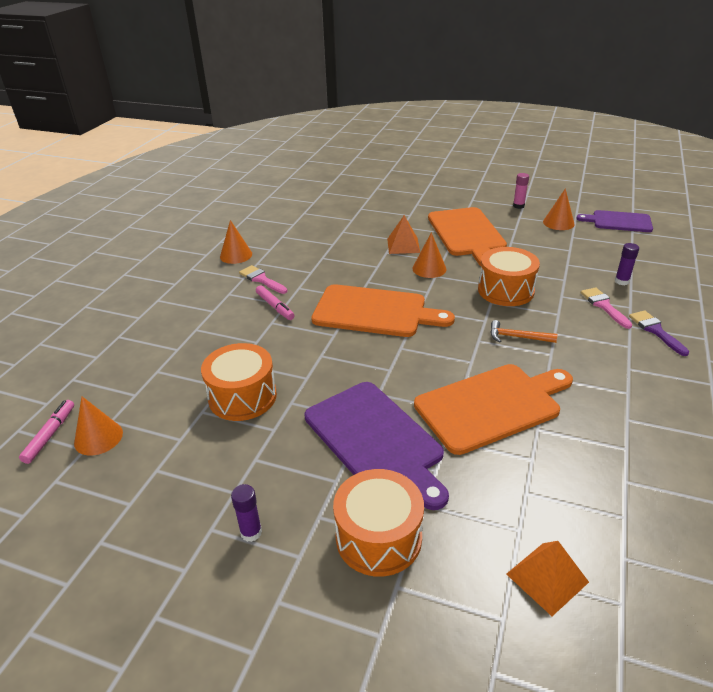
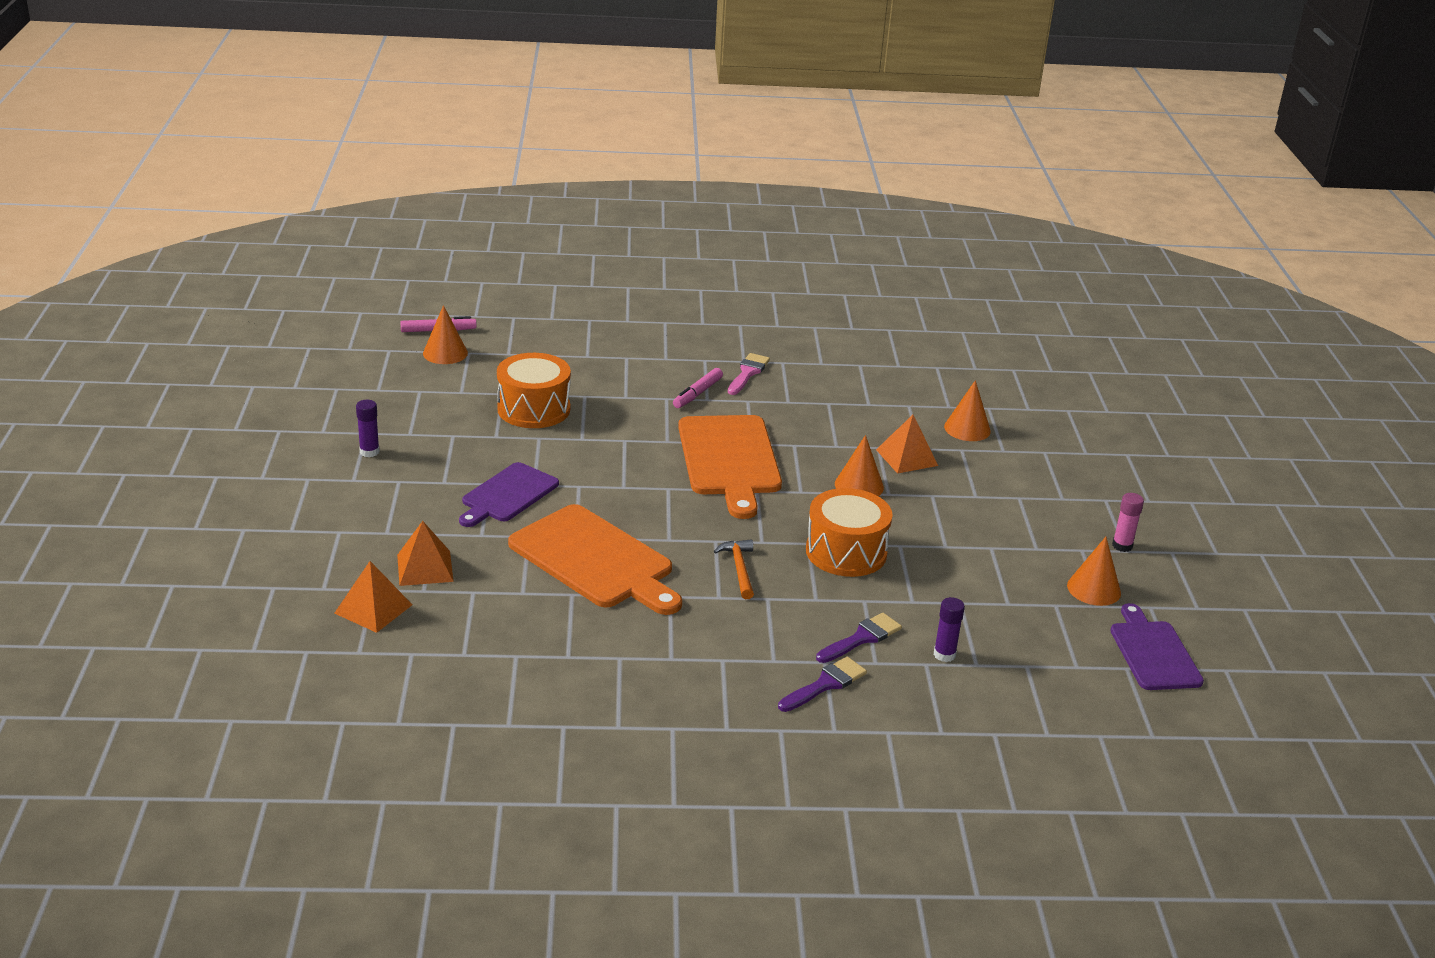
camera: 65 degrees right, 5 degrees down
(236, 255) = (789, 344): orange cone -> orange cone (967, 429)
(376, 440) = (507, 495): purple cutting board -> purple cutting board, size x0.63
(378, 537) = (387, 515): orange drum -> none
(467, 234) = (983, 506): orange cutting board -> none
(481, 522) = (425, 568): none -> orange pyramid
(604, 306) = (862, 638): pink brush -> purple brush

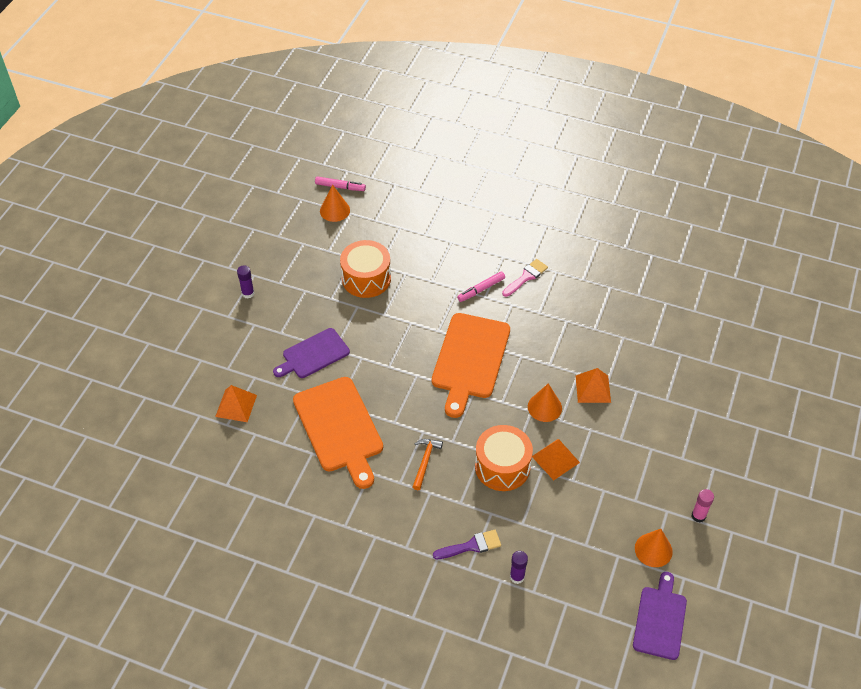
camera: 25 degrees right, 20 degrees up
(373, 609) = (192, 432): orange pyramid -> orange pyramid (555, 459)
(825, 684) = (427, 577): purple brush -> none
(967, 429) = (652, 371): orange cone -> none

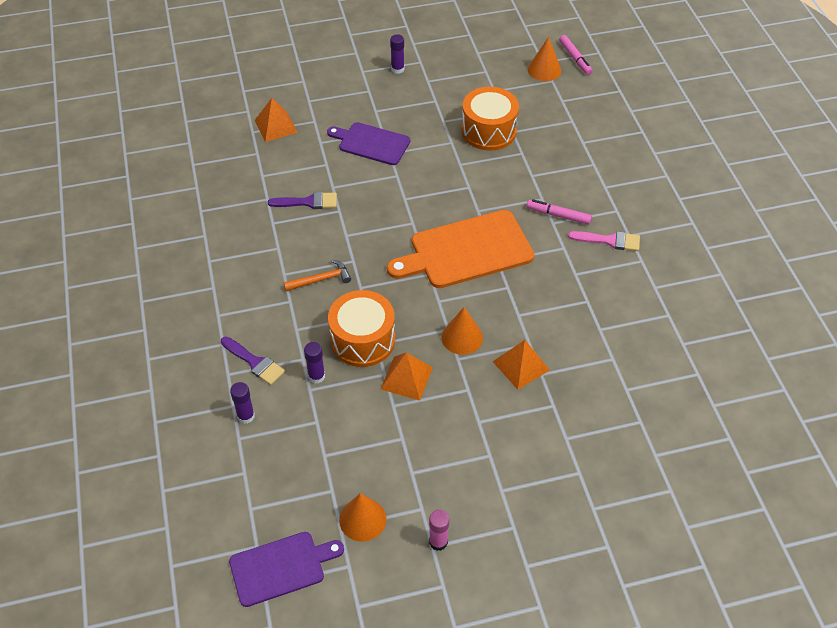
camera: 55 degrees right, 0 degrees up
(339, 428) = (308, 202): orange cutting board -> purple brush
(514, 513) = (316, 376): none -> purple glue stick

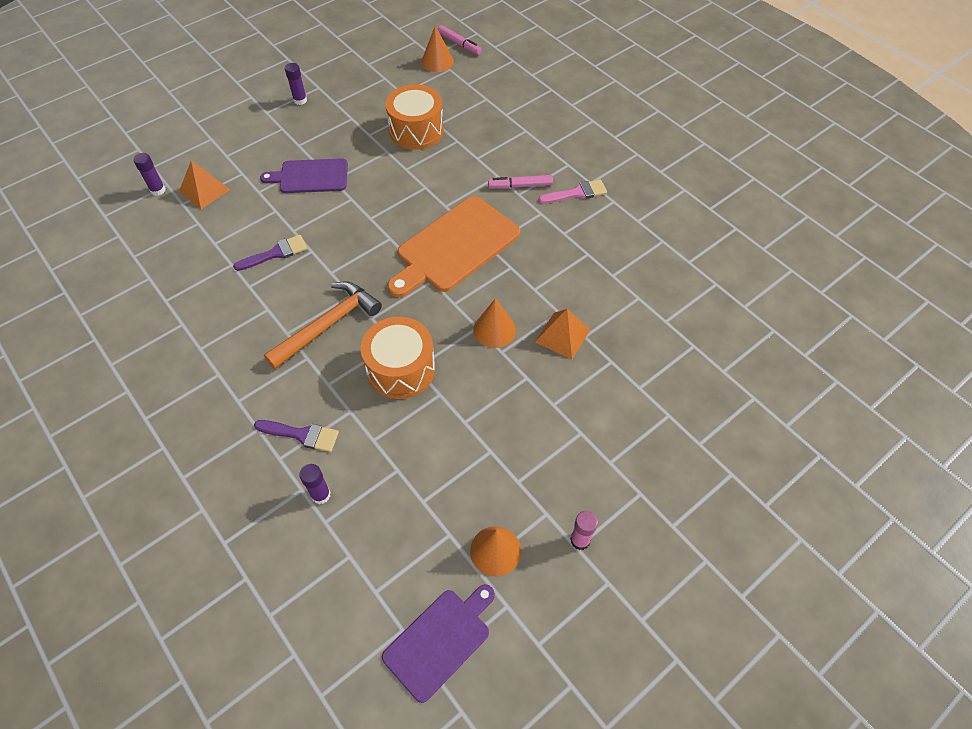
camera: 25 degrees left, 5 degrees up
(316, 376) = (373, 423): purple glue stick -> purple glue stick (158, 190)
(321, 279) = (328, 325): orange hammer -> orange hammer, size x1.74
(406, 378) = (463, 389): orange pyramid -> none

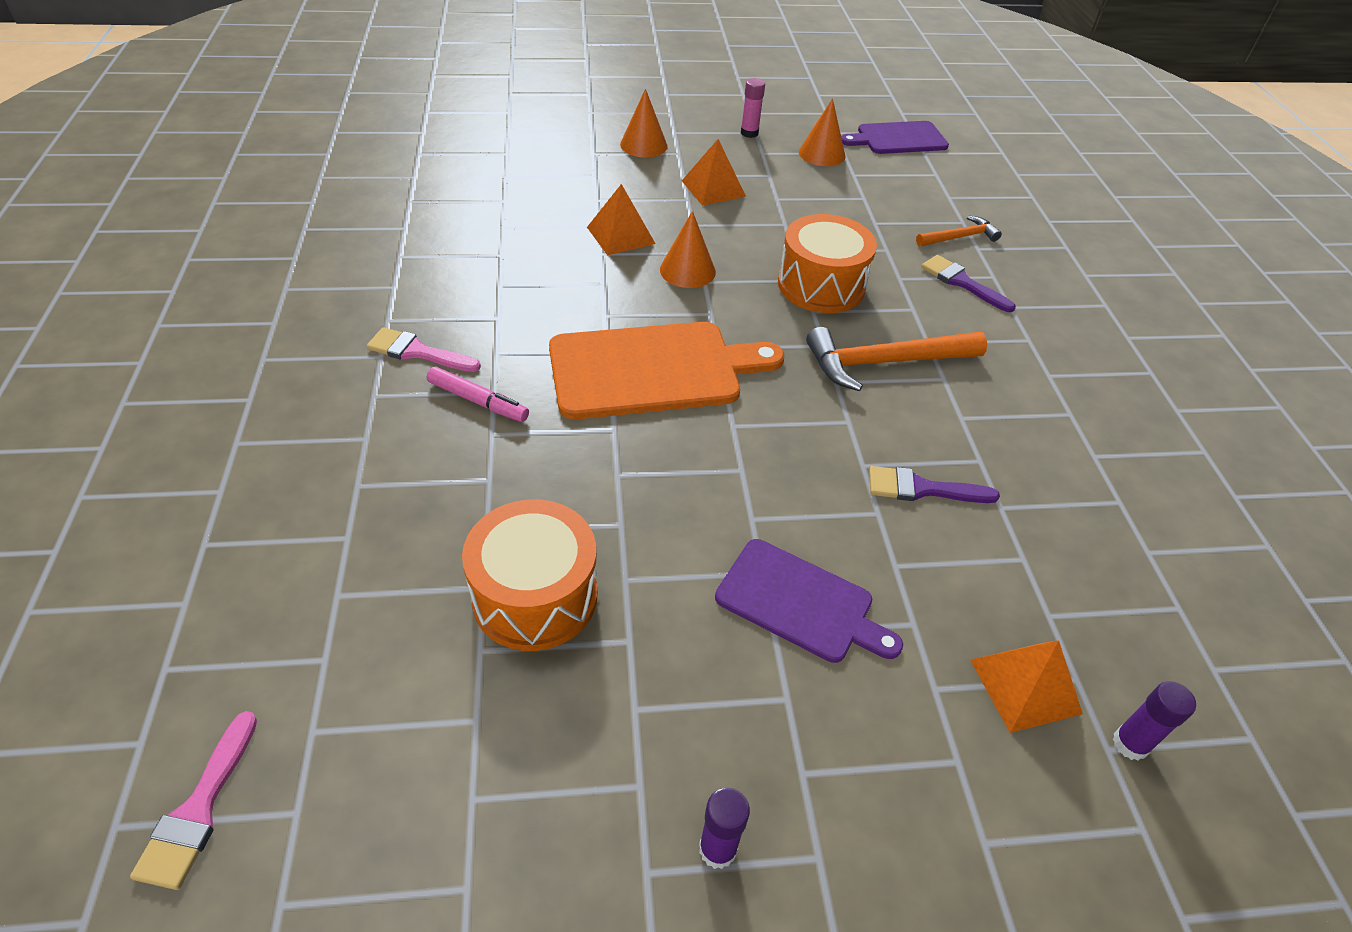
camera: 150 degrees left, 10 degrees down
(321, 495) = (959, 237): purple glue stick -> orange hammer
(437, 61) = (310, 776): orange cone -> orange cone (643, 145)
(459, 44) = (198, 809): pink marker -> pink brush
(546, 430) = (713, 188): none -> orange pyramid

